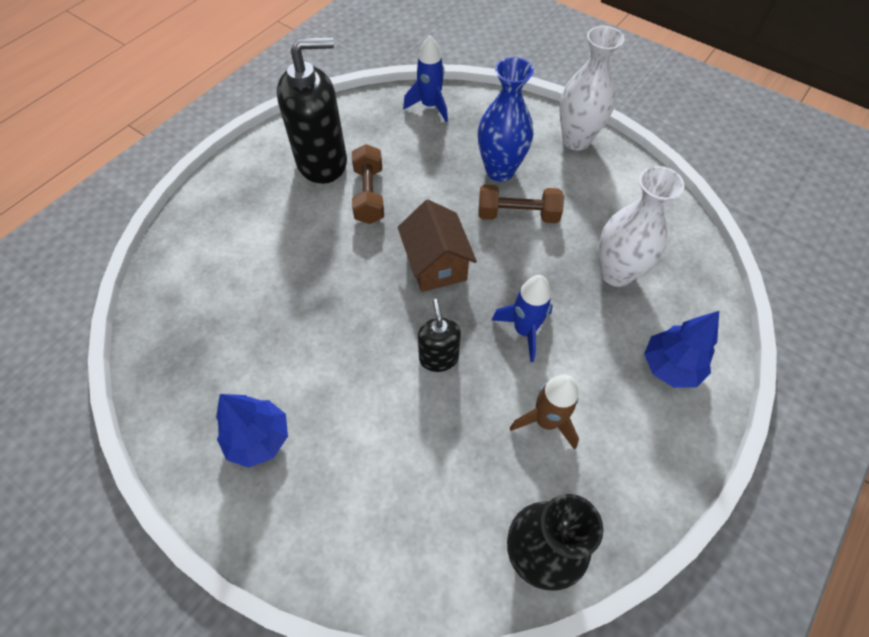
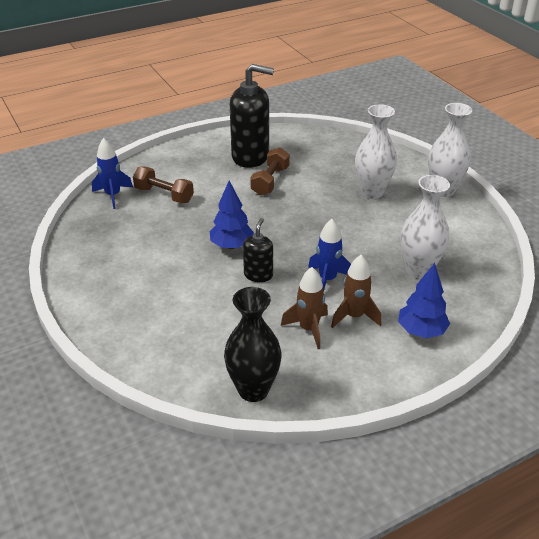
camera: 25 degrees right, 20 degrees down
(259, 439) = (120, 277): blue tree -> blue tree (231, 245)
(430, 106) = (346, 146): blue rocket -> blue rocket (113, 195)
(436, 264) = (290, 228): brown house -> none
(500, 171) = (372, 192): blue vase -> white vase
(517, 215) = (367, 219): brown dumbbell -> brown dumbbell (164, 195)
(586, 377) = (354, 316): none -> brown rocket

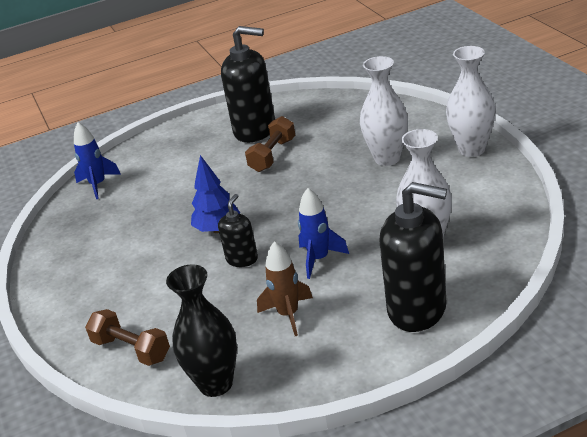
camera: 10 degrees right, 5 degrees down
(164, 195) = (153, 180): brown dumbbell -> brown dumbbell (131, 349)
(354, 316) = (343, 298): brown rocket -> none
(421, 331) = (417, 309): blue tree -> black soap dispenser

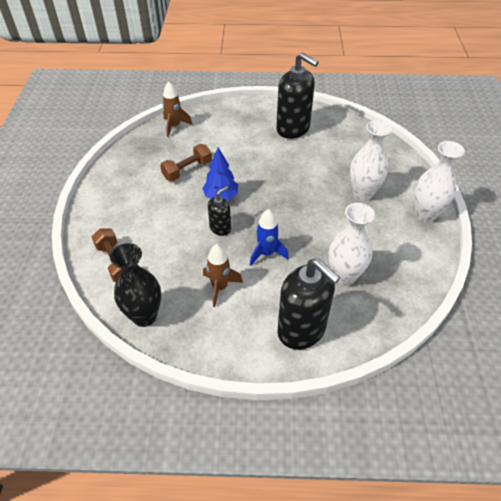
camera: 20 degrees right, 15 degrees up
(98, 185) = (174, 126): blue rocket -> brown rocket
(273, 155) = (291, 154): brown dumbbell -> brown dumbbell (187, 170)

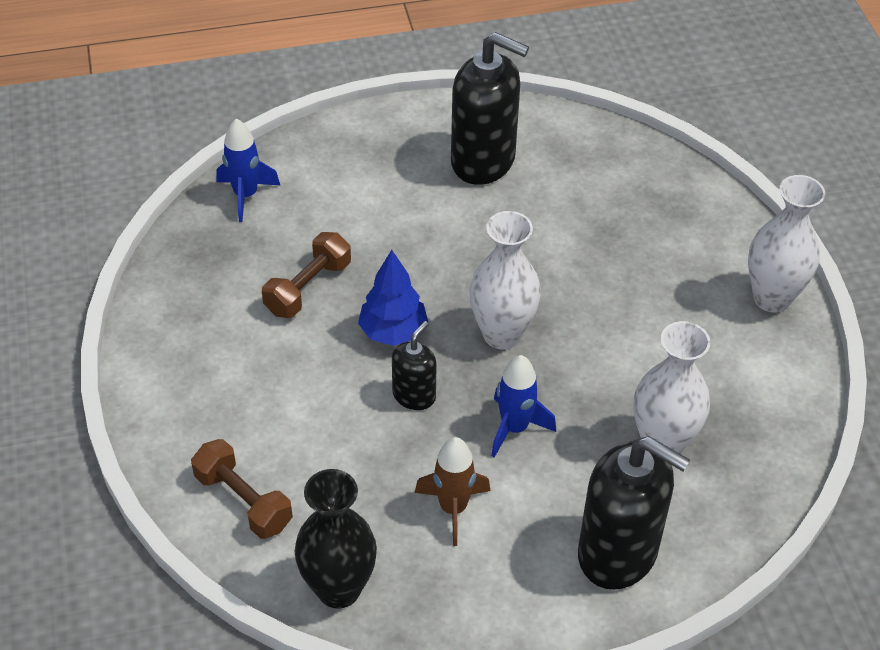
camera: 15 degrees left, 0 degrees up
(174, 126) = (245, 195): brown rocket -> blue rocket
(363, 193) = (652, 276): white vase -> white vase (502, 334)

